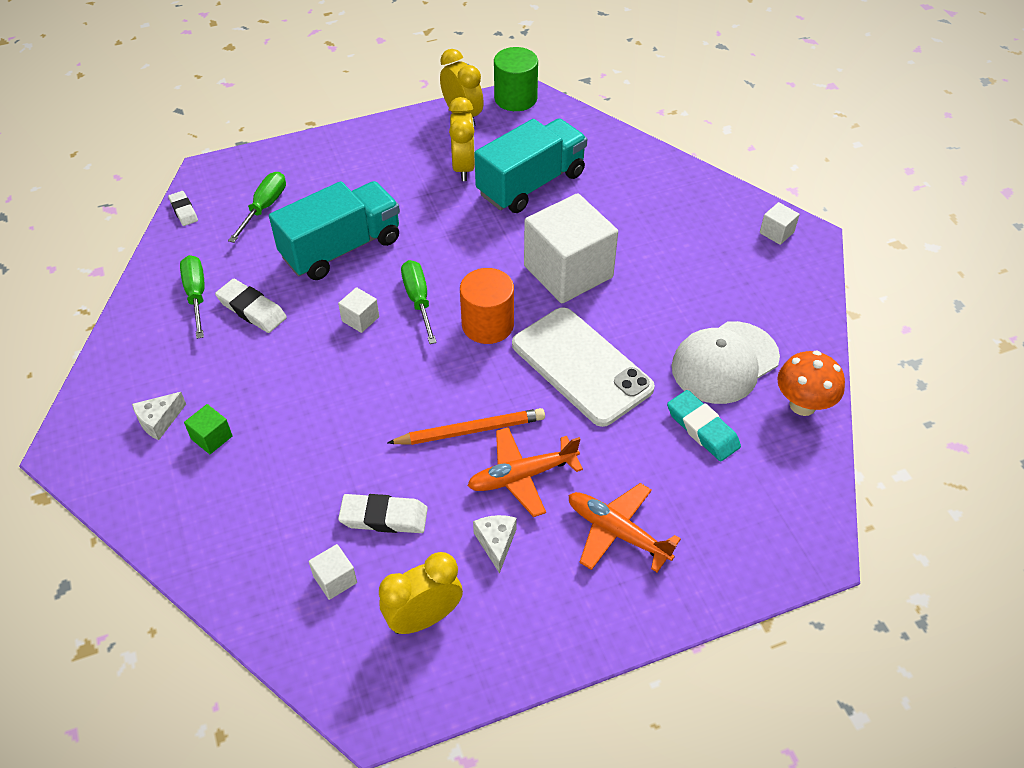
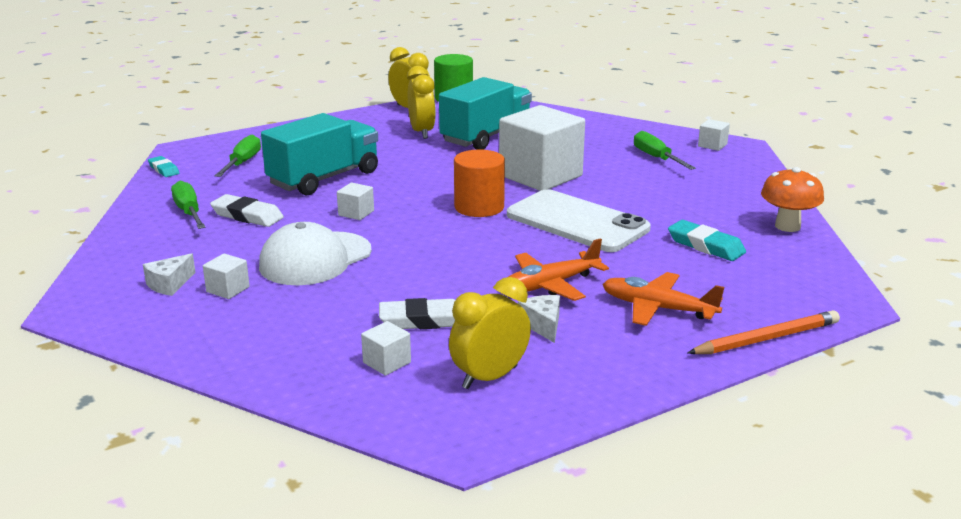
camera: 10 degrees left, 25 degrees down
(183, 211) = (164, 169): white eraser -> turquoise eraser
(211, 437) = (228, 289): green cube -> white cube
(418, 300) = (408, 199): green screwdriver -> green screwdriver (656, 158)
(470, 430) = (488, 264): orange pencil -> orange pencil (766, 338)
(724, 362) = (705, 210): white cap -> white cap (315, 259)

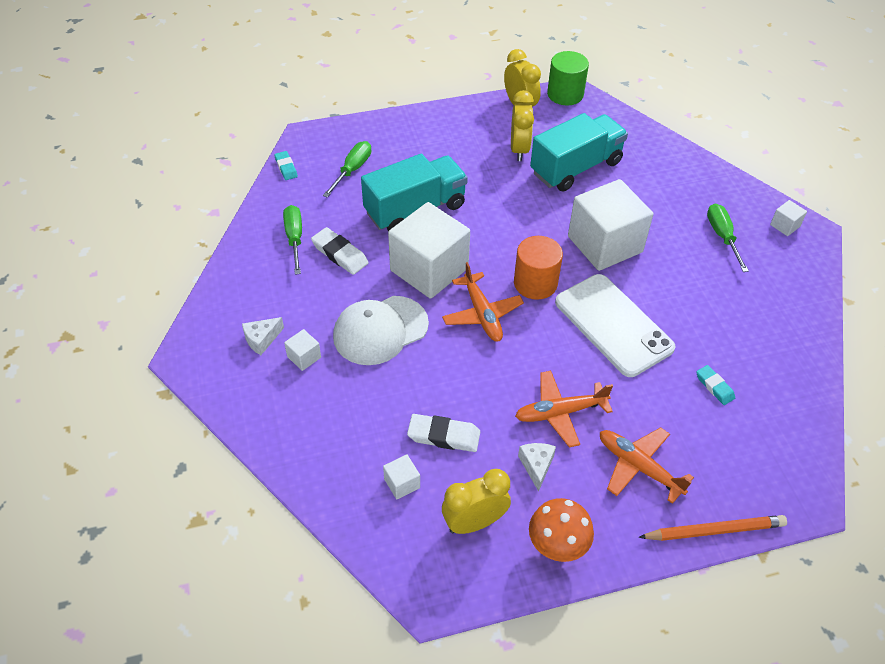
camera: 15 degrees right, 25 degrees up
(356, 213) = (429, 269): white cube -> white cube, size x2.49
(429, 233) = (482, 314): none -> orange plane
(705, 246) = (714, 387): turquoise eraser -> turquoise eraser, size x0.64
(787, 226) = (801, 374): orange mushroom -> orange mushroom (557, 546)

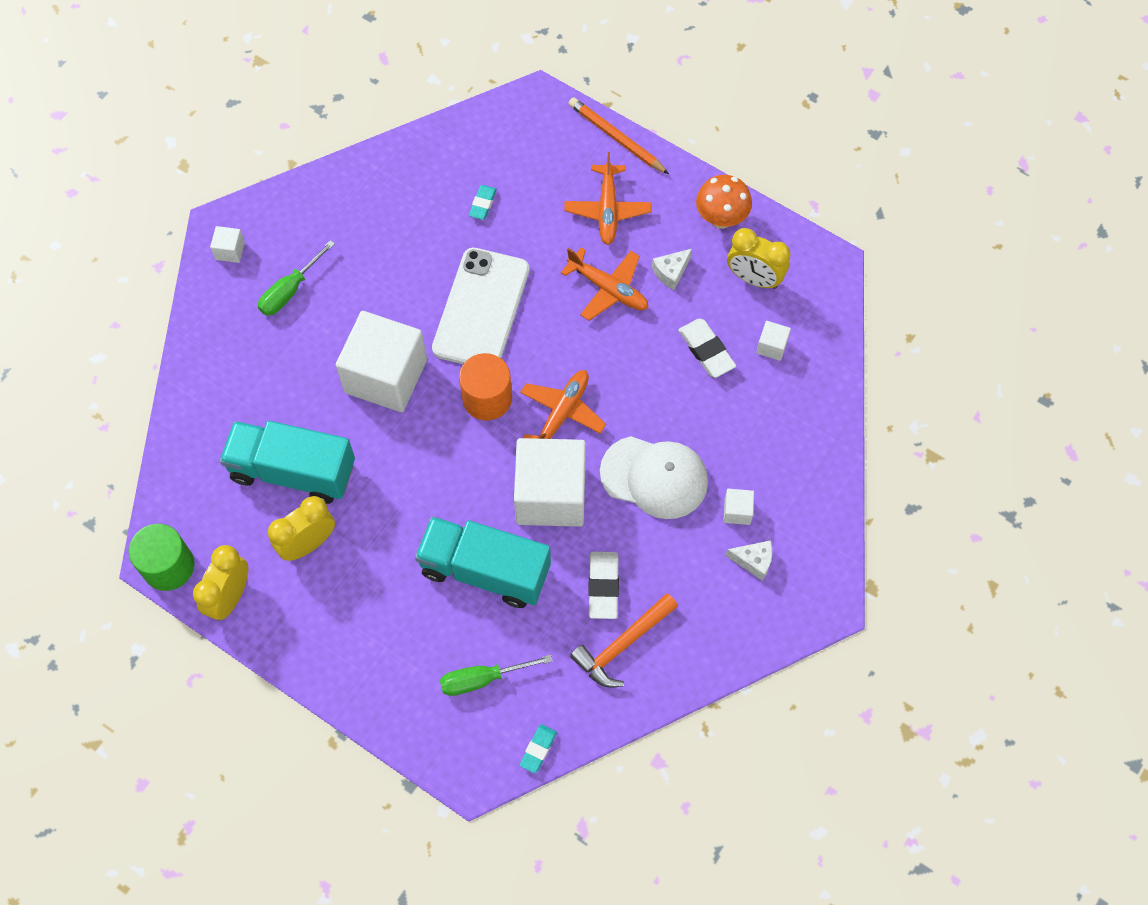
camera: 130 degrees left, 15 degrees up
(294, 238) = (622, 645): green screwdriver -> orange hammer

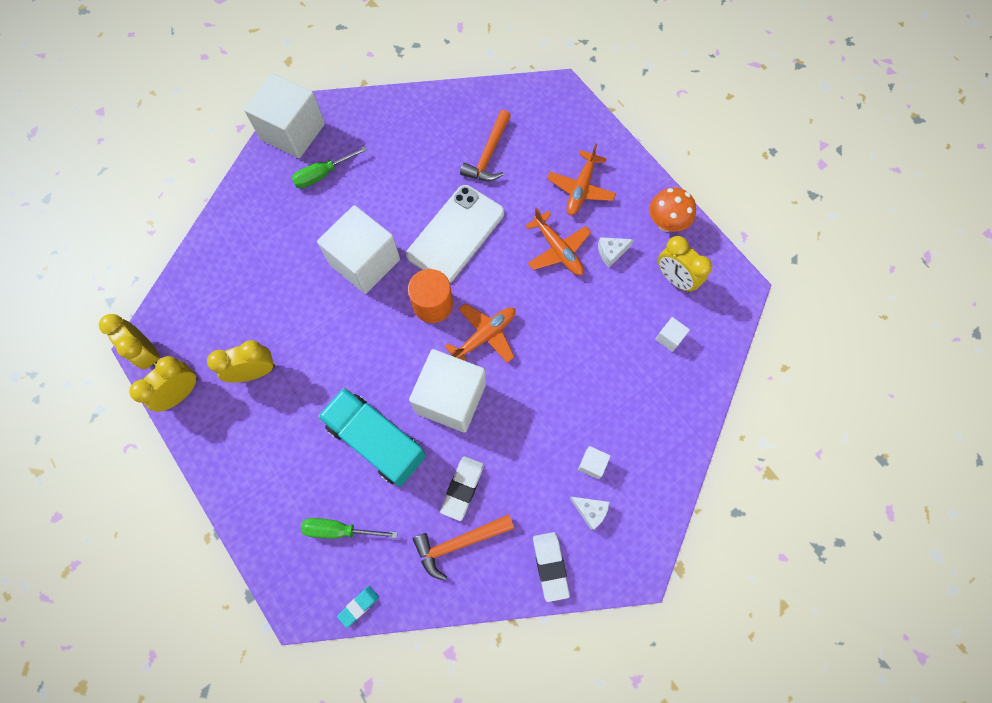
camera: 20 degrees right, 5 degrees up
(168, 566) = (148, 353): green cylinder -> yellow clock
(230, 251) = (293, 132): white cube -> white cube, size x2.49
(293, 471) = (267, 312): turquoise truck -> none
(483, 204) = (488, 155): turquoise eraser -> orange hammer
(616, 138) = (608, 136): orange pencil -> none
(654, 477) = (537, 412): white cap -> none
(706, 350) = (616, 323): white eraser -> white eraser (550, 566)

